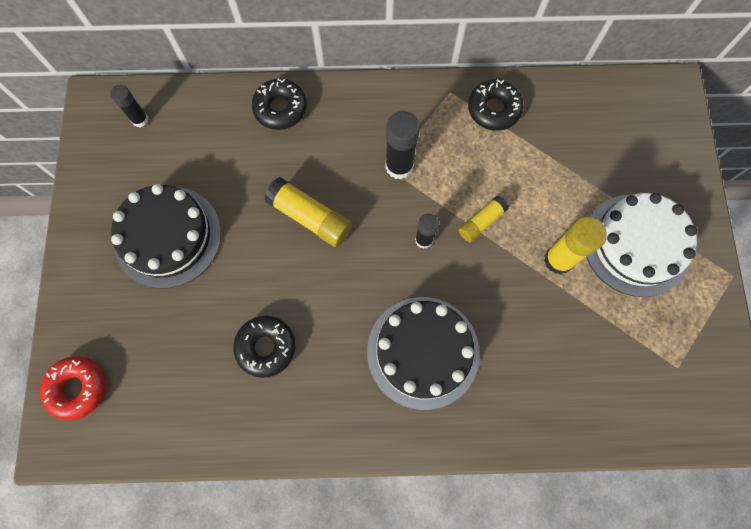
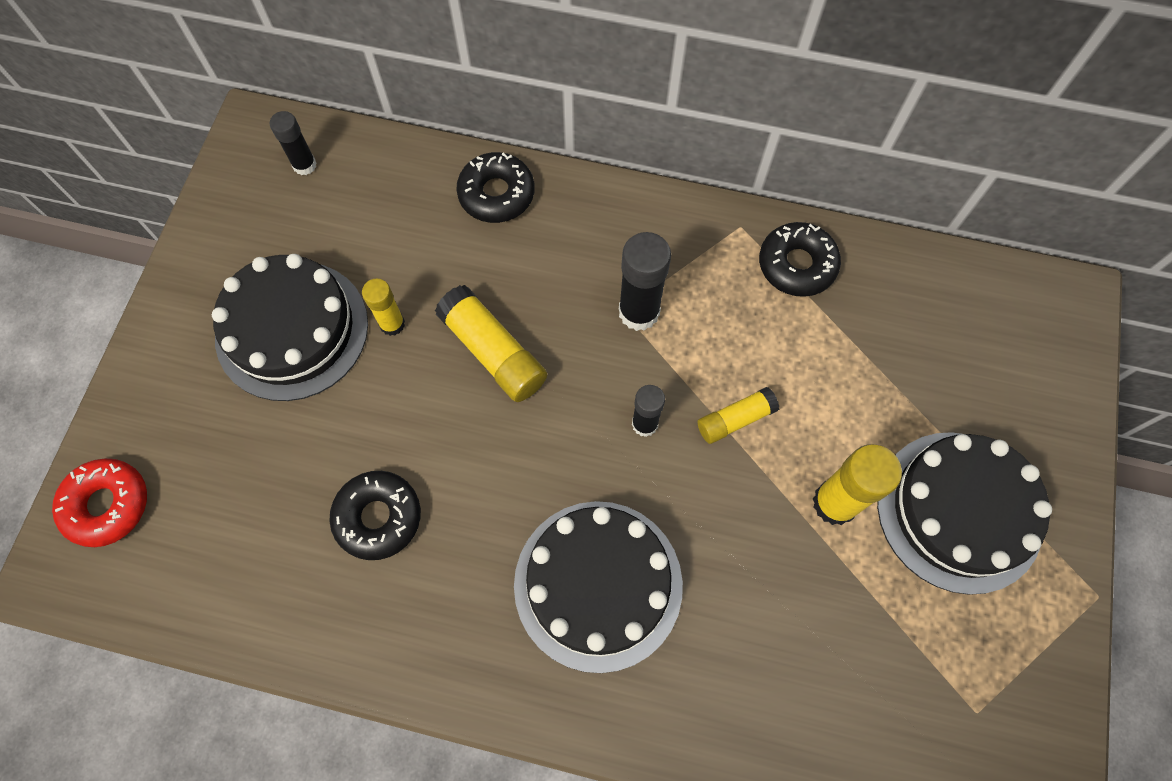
camera: 15 degrees right, 5 degrees down
(235, 215) = (392, 324): none -> yellow glue stick
(636, 244) = (959, 511): white cake -> black cake

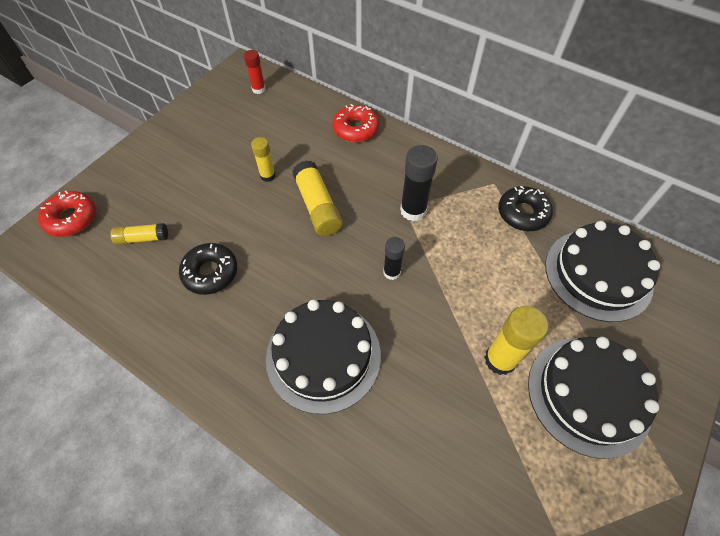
camera: 20 degrees right, 10 degrees down
(292, 330) = (212, 163): black cake -> black cake (598, 274)
(304, 165) = (259, 89): black glue stick -> red glue stick
(496, 194) = (355, 129): black donut -> red donut
(735, 419) = (450, 288): yellow glue stick -> yellow glue stick (142, 238)

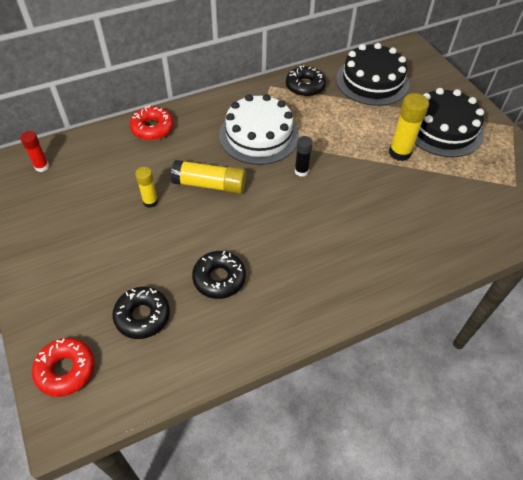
camera: 60 degrees left, 5 degrees down
(142, 238) = (142, 316): yellow glue stick -> black donut
(323, 355) = (341, 238): black cake -> none
(413, 210) = (259, 135): black glue stick -> white cake

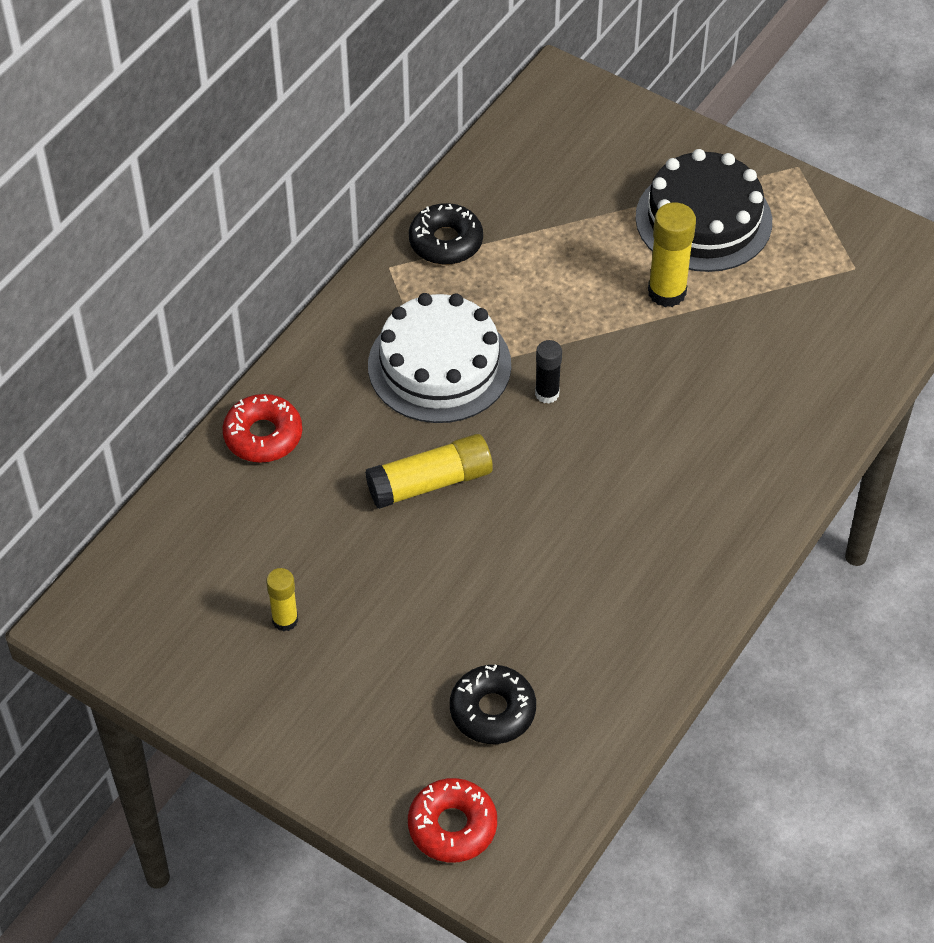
camera: 30 degrees left, 0 degrees up
(42, 166) = (146, 586): red glue stick -> none
(150, 202) = (365, 553): yellow glue stick -> yellow glue stick (285, 620)
(219, 278) = (553, 609): black donut -> none
(372, 81) = (544, 181): black cake -> none

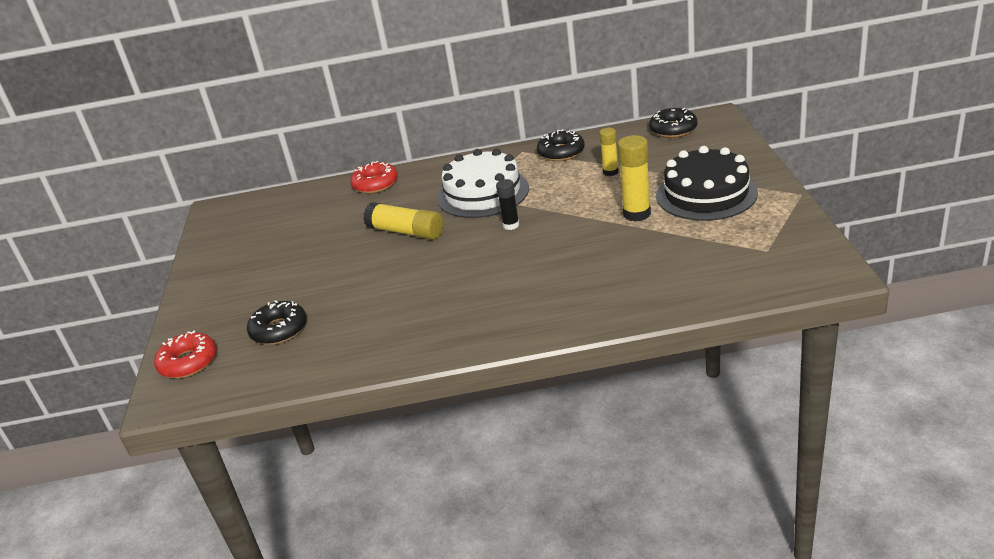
camera: 55 degrees right, 20 degrees down
(285, 620) = (272, 248): yellow glue stick -> yellow glue stick (610, 172)
(536, 129) = (673, 129): none -> black donut

